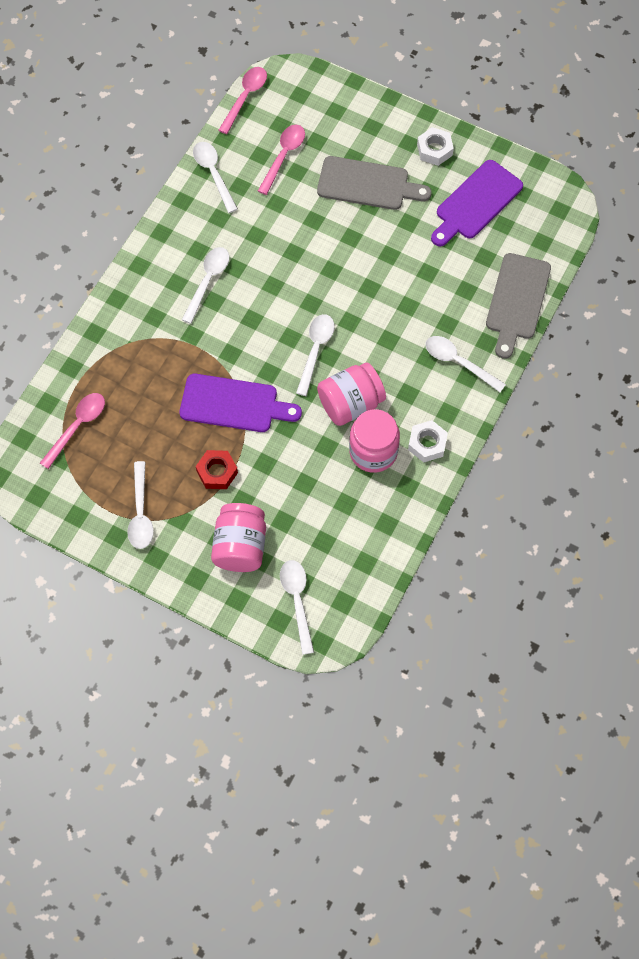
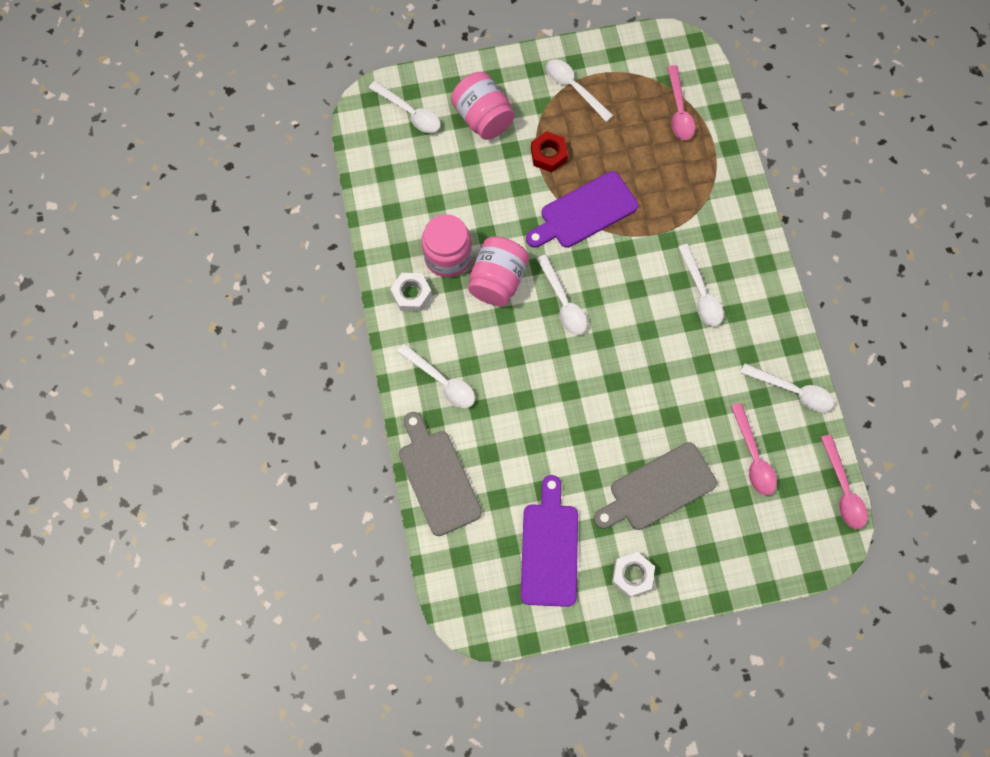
camera: 140 degrees right, 5 degrees up
(458, 362) = (442, 381): white spoon -> white spoon turned 45 degrees clockwise

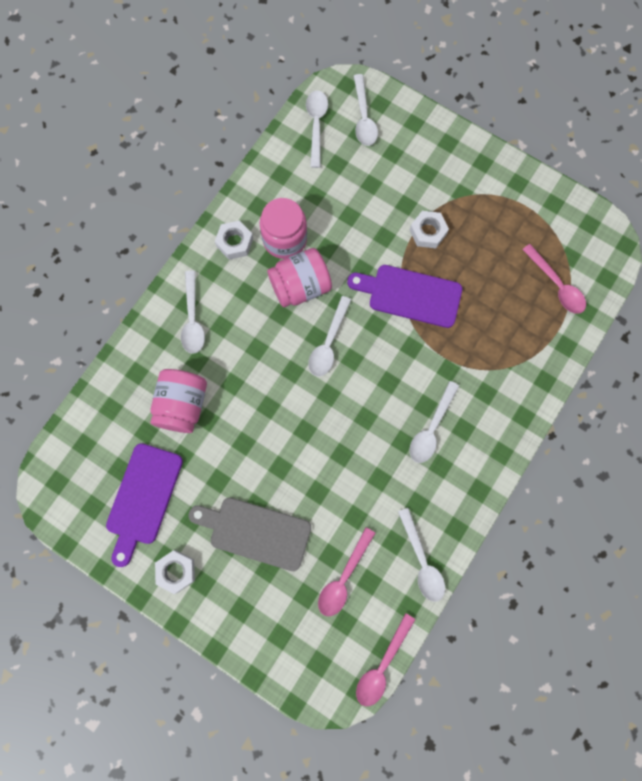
camera: 45 degrees right, 5 degrees up
(437, 477) = (123, 380): grey cutting board -> none
(483, 118) = (409, 165): pink jar -> pink jar (182, 405)
(548, 155) = (428, 232): red nut -> white nut
(549, 549) = (143, 498): purple cutting board -> purple cutting board turned 150 degrees clockwise
(573, 88) = (496, 201): white spoon -> white spoon (316, 125)
(679, 111) = (556, 285): pink spoon -> pink spoon turned 75 degrees counterclockwise

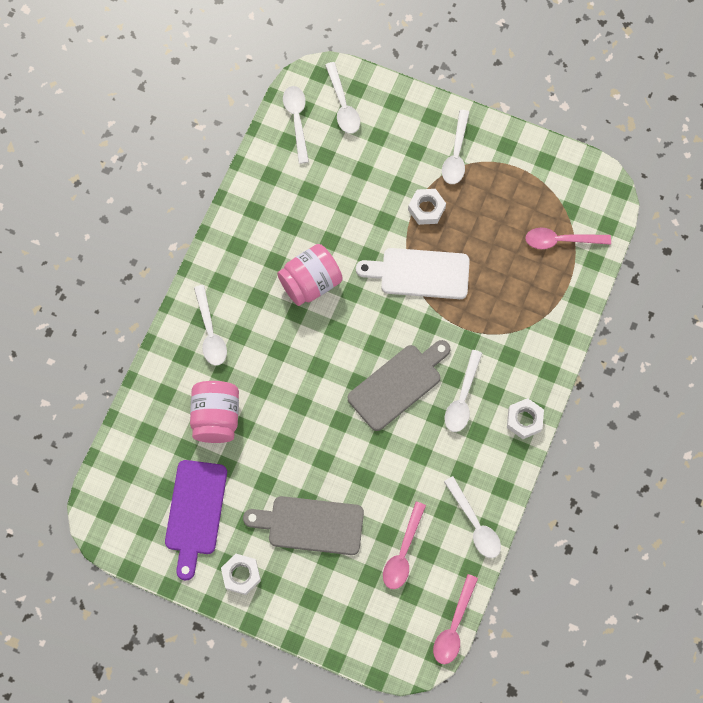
camera: 10 degrees left, 5 degrees down
(234, 242) = (237, 250): white nut -> white nut (524, 420)
(284, 239) = (286, 239): pink jar -> none
(328, 343) = (348, 333): white spoon -> white spoon (456, 154)
(369, 403) = (398, 384): none -> grey cutting board
(410, 295) = (420, 273): purple cutting board -> white cutting board
(556, 285) = (560, 240): pink spoon -> pink spoon turned 135 degrees clockwise

